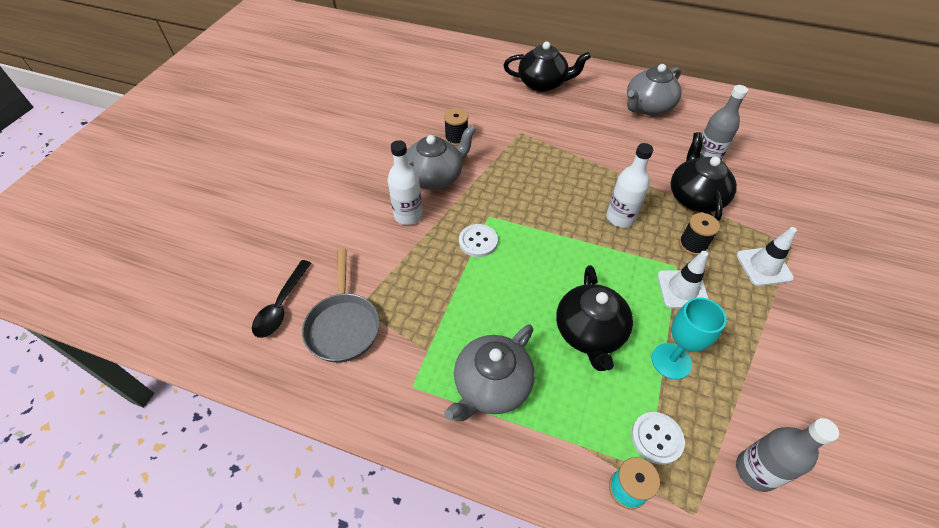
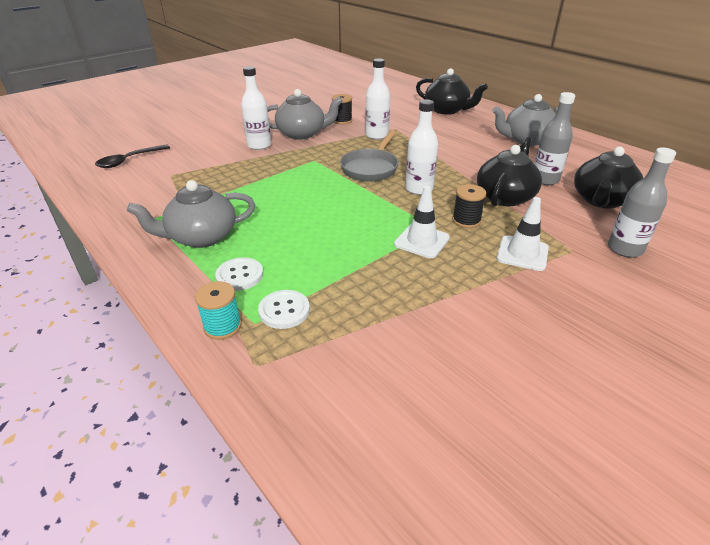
camera: 30 degrees right, 15 degrees down
(343, 325) = (151, 179): grey pan -> grey pan (371, 168)
(478, 241) = (290, 169): white button -> white button (240, 275)
(513, 150) = (376, 135): none -> white bottle
(589, 333) = (309, 237): black teapot -> black teapot (601, 200)
(671, 361) = (356, 275): turquoise goblet -> none
(755, 471) = (344, 365): grey bottle -> grey bottle (624, 249)

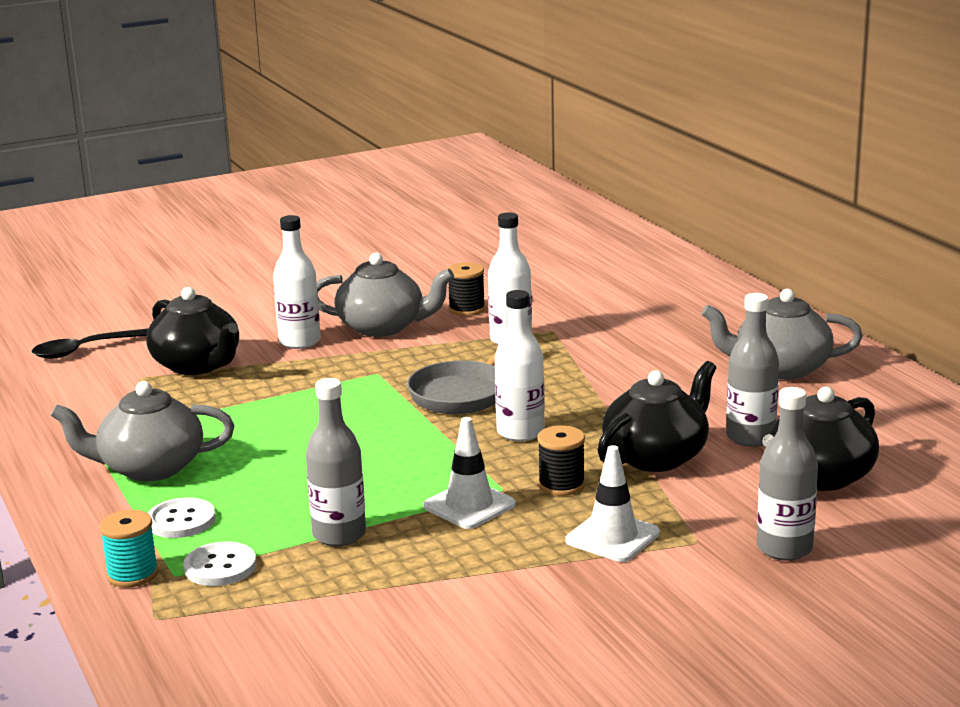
camera: 15 degrees right, 15 degrees down
(353, 273) = (339, 535): none -> grey bottle
(447, 110) = (676, 303): black teapot -> black teapot (198, 365)

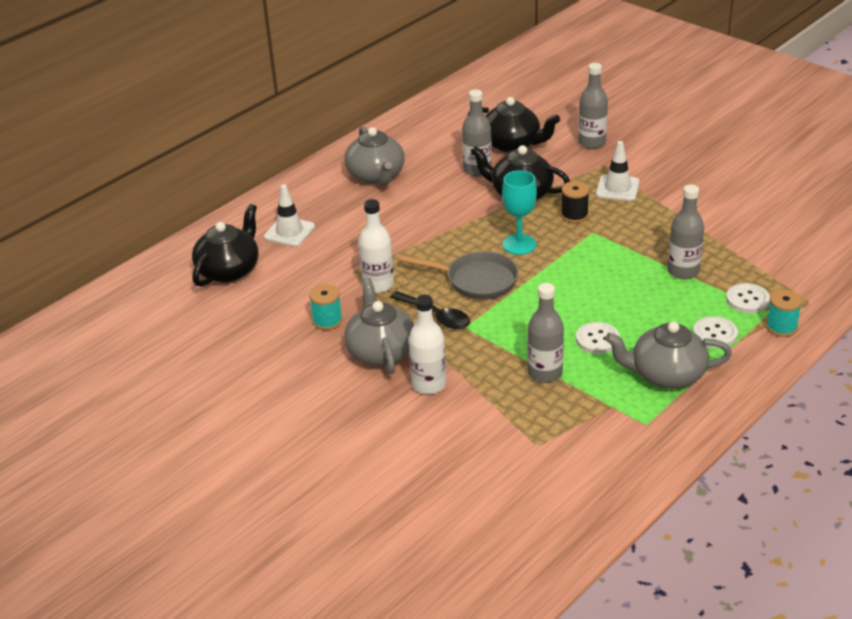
camera: 110 degrees left, 15 degrees up
(85, 350) = (505, 504): black spoon -> black spoon (436, 316)
(149, 468) = (666, 375): grey teapot -> grey teapot turned 120 degrees clockwise
(198, 365) = (499, 422): black teapot -> black teapot (229, 270)
(243, 400) = (545, 373): none -> grey bottle
(264, 441) = (597, 339): none -> white button
(467, 309) = (327, 321): black spool -> turquoise spool
(469, 505) = (619, 238): white traffic cone -> white traffic cone (289, 232)
(520, 432) = (519, 244): white bottle -> turquoise goblet

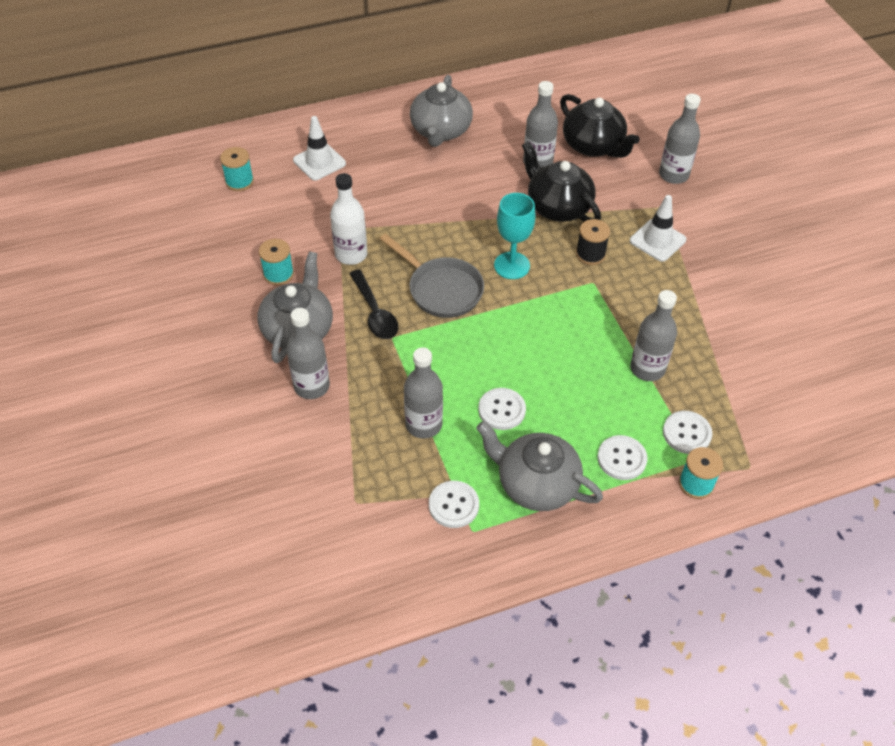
camera: 25 degrees right, 15 degrees up
(229, 270) = (239, 182): black teapot -> turquoise spool
(429, 384) = (312, 386): white bottle -> grey bottle
(616, 414) = (453, 505): none -> white button

